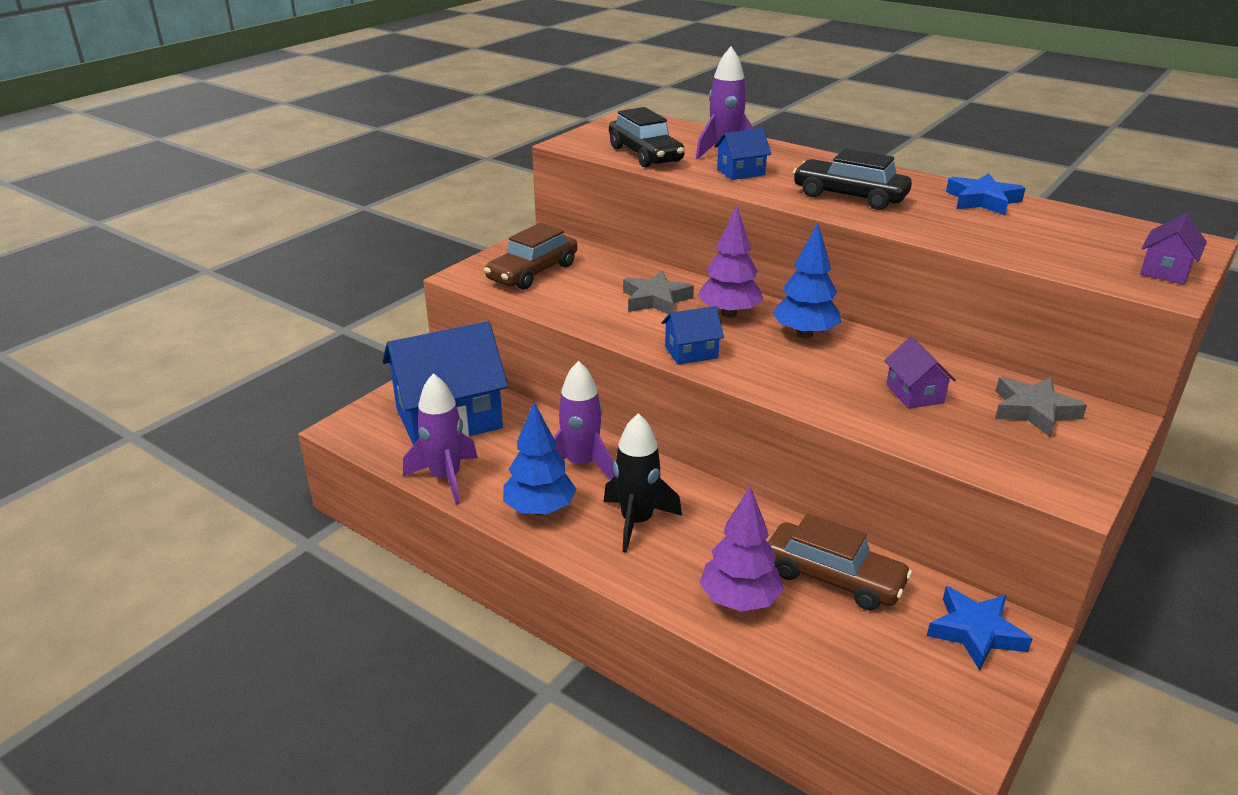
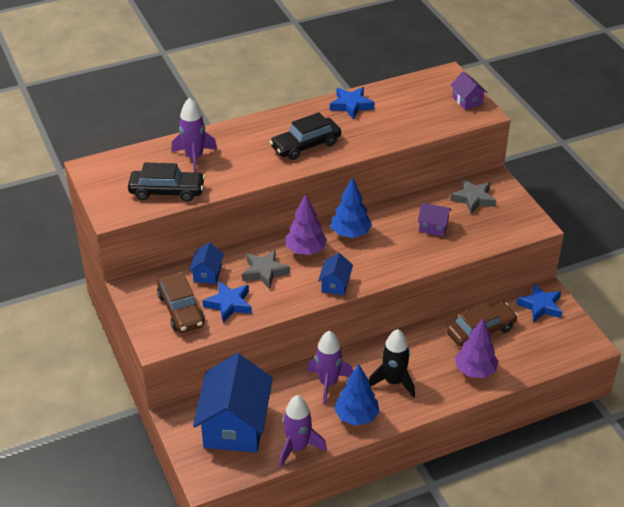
camera: 60 degrees left, 10 degrees up
(573, 295) = (229, 304): none -> blue star
(741, 172) = (233, 167): blue house -> blue house (207, 273)

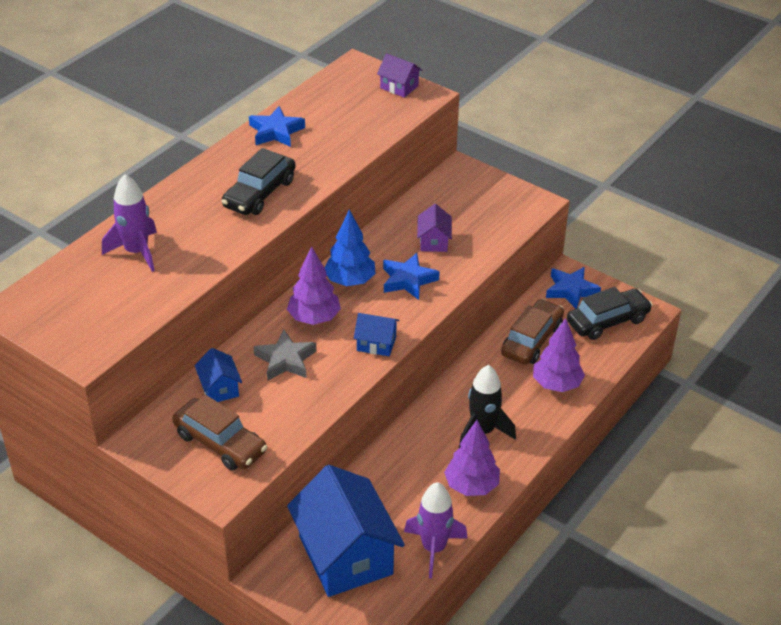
camera: 30 degrees left, 0 degrees up
(167, 192) = (134, 303): black car -> black car (607, 321)
(229, 304) = (272, 413): blue star -> blue star (408, 280)
(328, 383) = (414, 462): purple rocket -> none
(335, 284) = (376, 343): blue house -> blue house turned 60 degrees counterclockwise
(356, 416) = (471, 486): blue tree -> purple tree
(433, 227) = (434, 241): purple house -> purple house turned 75 degrees counterclockwise
(473, 199) = (452, 196): grey star -> none

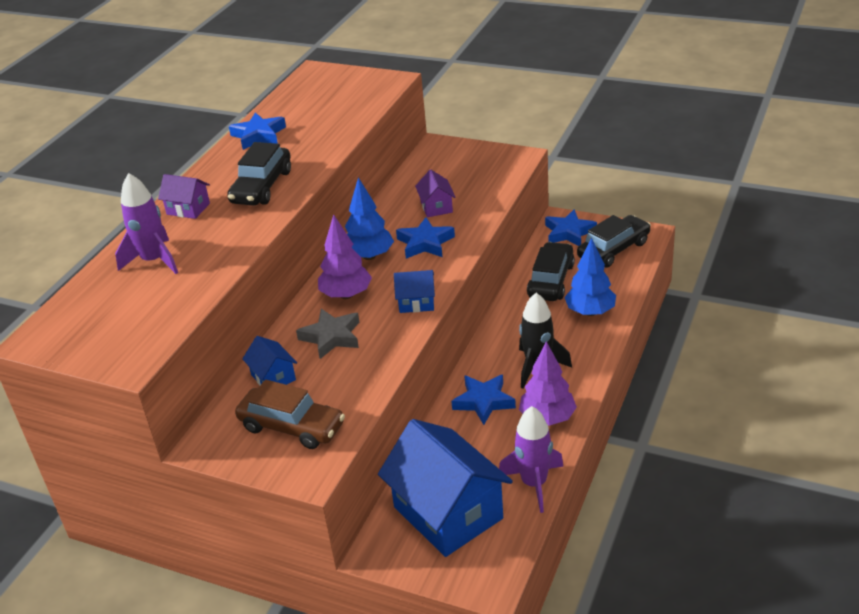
camera: 10 degrees left, 5 degrees down
(399, 87) = (363, 79): purple house -> purple house (188, 209)
(418, 453) = (483, 401): none -> blue star
(532, 340) = (551, 281): brown car -> black car
(556, 384) = (590, 312): purple tree -> blue tree

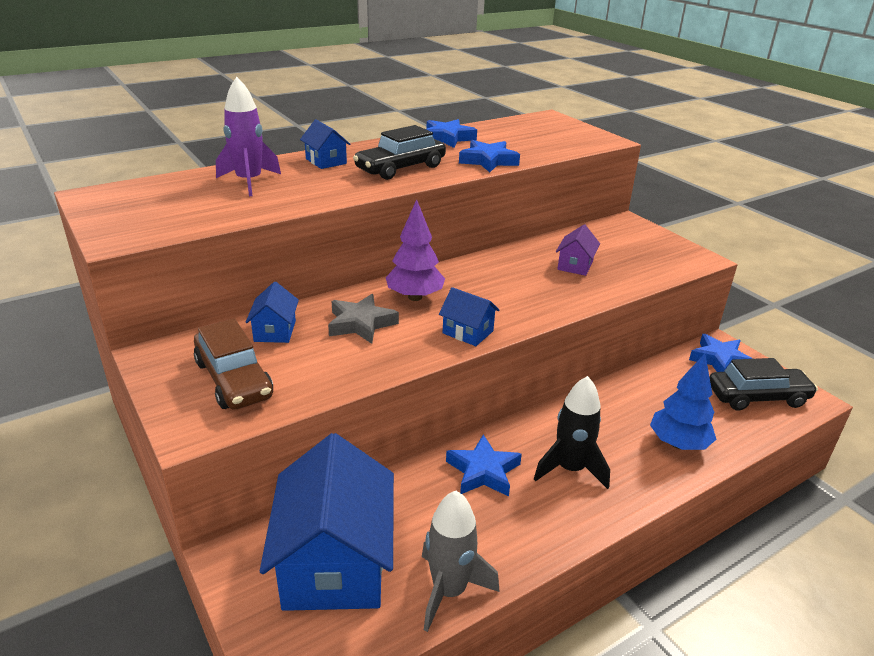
camera: 30 degrees right, 5 degrees down
(188, 209) = (326, 161): purple house -> blue house
(369, 256) = (470, 277): blue tree -> none
(425, 243) = (532, 288): blue star -> blue star (488, 161)
(534, 483) = (449, 591): purple rocket -> grey rocket
(547, 418) = (531, 527): purple tree -> none
(551, 281) = (661, 394): black car -> none

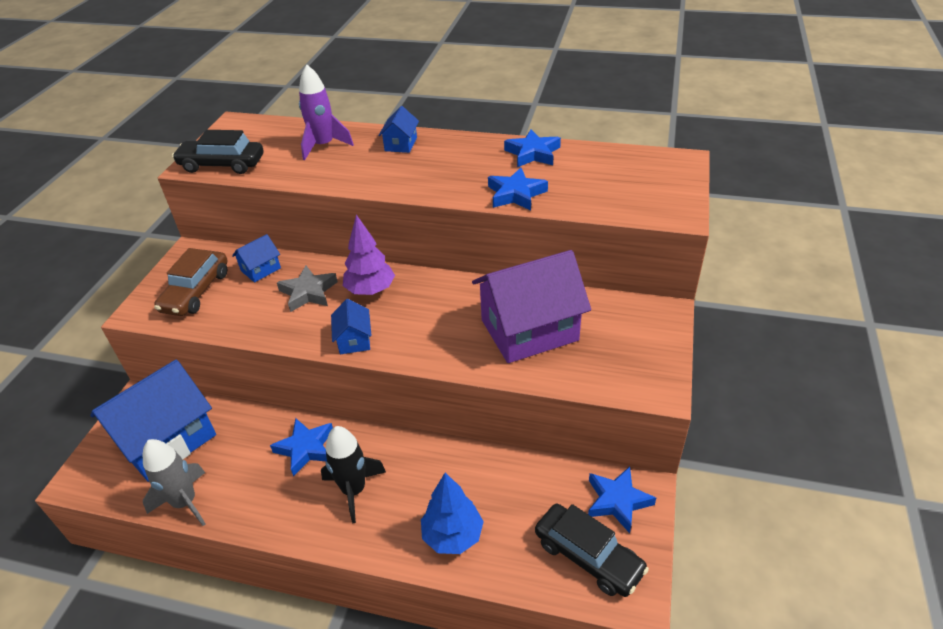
camera: 50 degrees right, 10 degrees up
(400, 168) = (436, 173): black car -> black car (222, 164)
(575, 265) = (529, 330): purple house -> purple house, size x2.23

